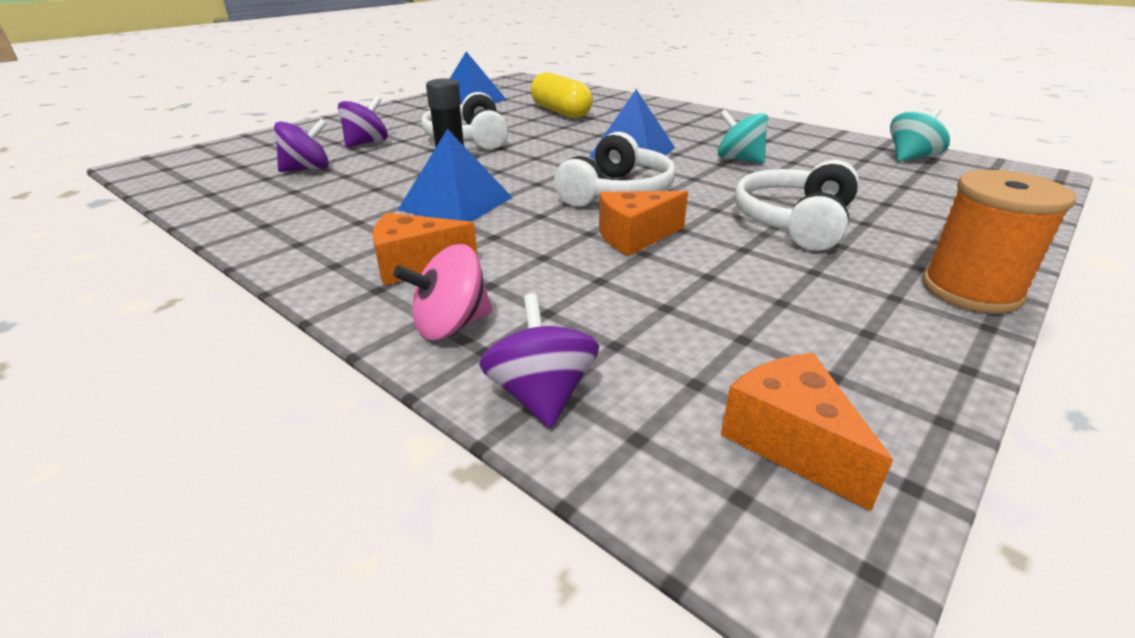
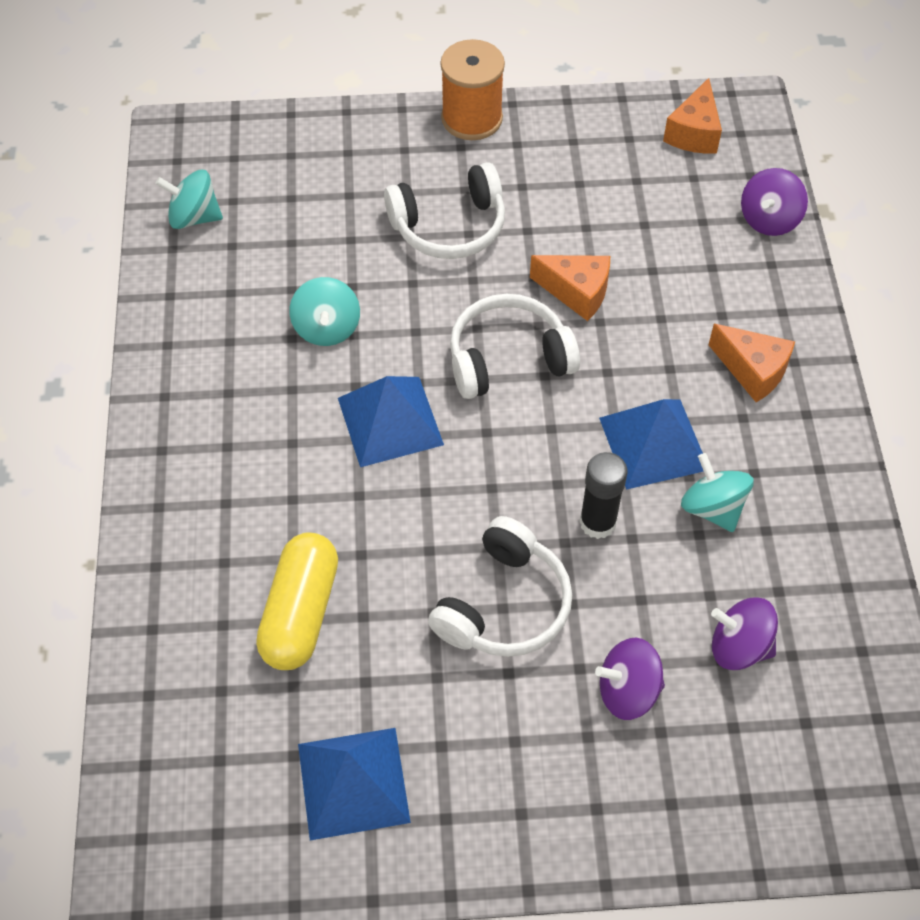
camera: 135 degrees left, 25 degrees up
(377, 198) = (712, 508): none -> turquoise spinning top
(451, 325) = (774, 294): pink spinning top -> none

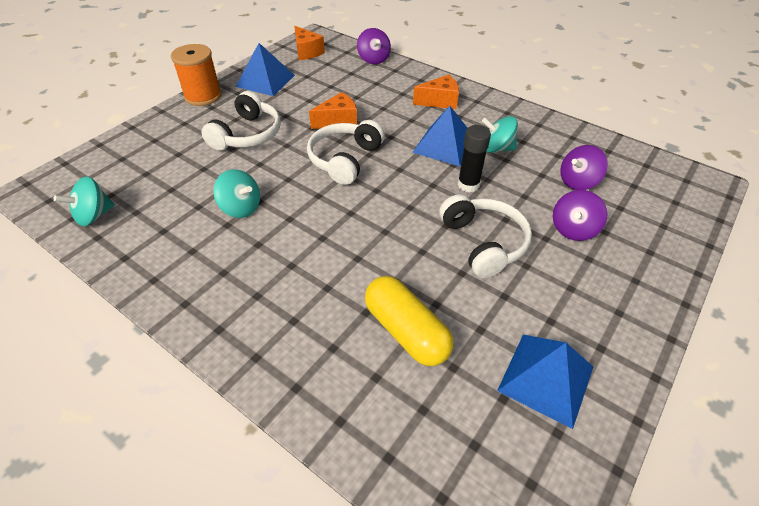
camera: 50 degrees left, 10 degrees down
(390, 421) = (327, 219): blue pyramid -> blue pyramid (265, 81)

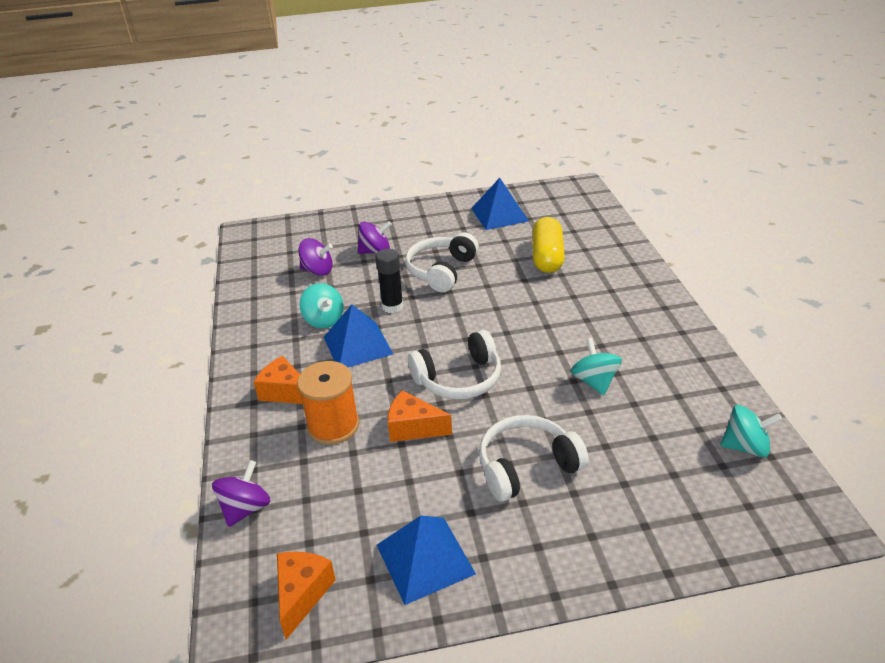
camera: 135 degrees left, 10 degrees down
(203, 96) = (535, 581): orange spool -> orange spool (333, 426)

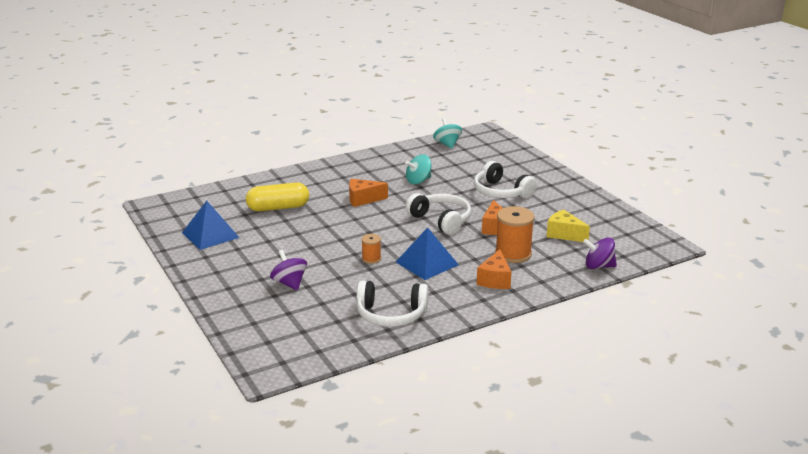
camera: 110 degrees left, 10 degrees down
(302, 594) = (632, 235): orange cheese -> orange cheese (363, 199)
(317, 271) = (331, 306): purple spinning top -> none
(324, 320) = (403, 285): turquoise spinning top -> none
(355, 501) = (564, 234): none -> yellow cheese
(392, 306) = (371, 259): black glue stick -> orange spool
(425, 559) = (582, 209): blue pyramid -> none
(441, 271) = (312, 247): white headphones -> white headphones (391, 314)

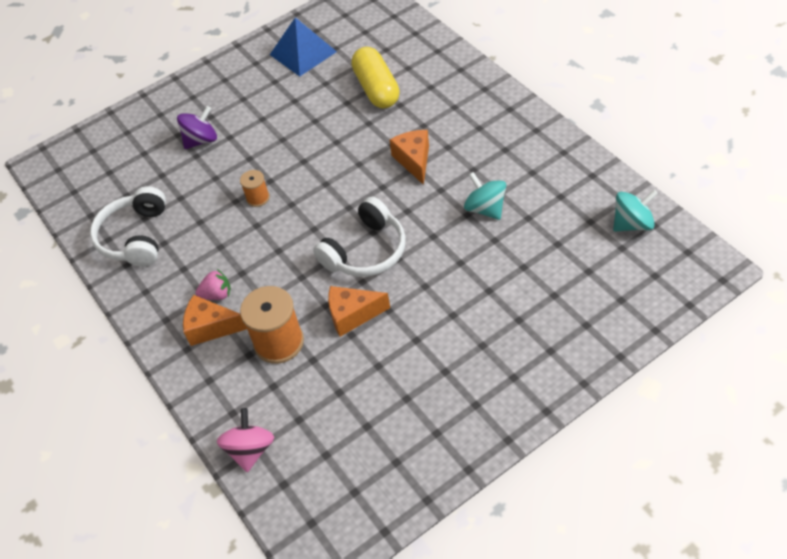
camera: 90 degrees right, 25 degrees up
(426, 263) = (250, 252): blue pyramid -> none
(464, 277) = (217, 294): none -> pink strawberry
(501, 192) = (469, 312): white headphones -> none
(564, 234) = (342, 402): yellow cheese -> none
(598, 266) = (250, 450): purple spinning top -> pink spinning top

